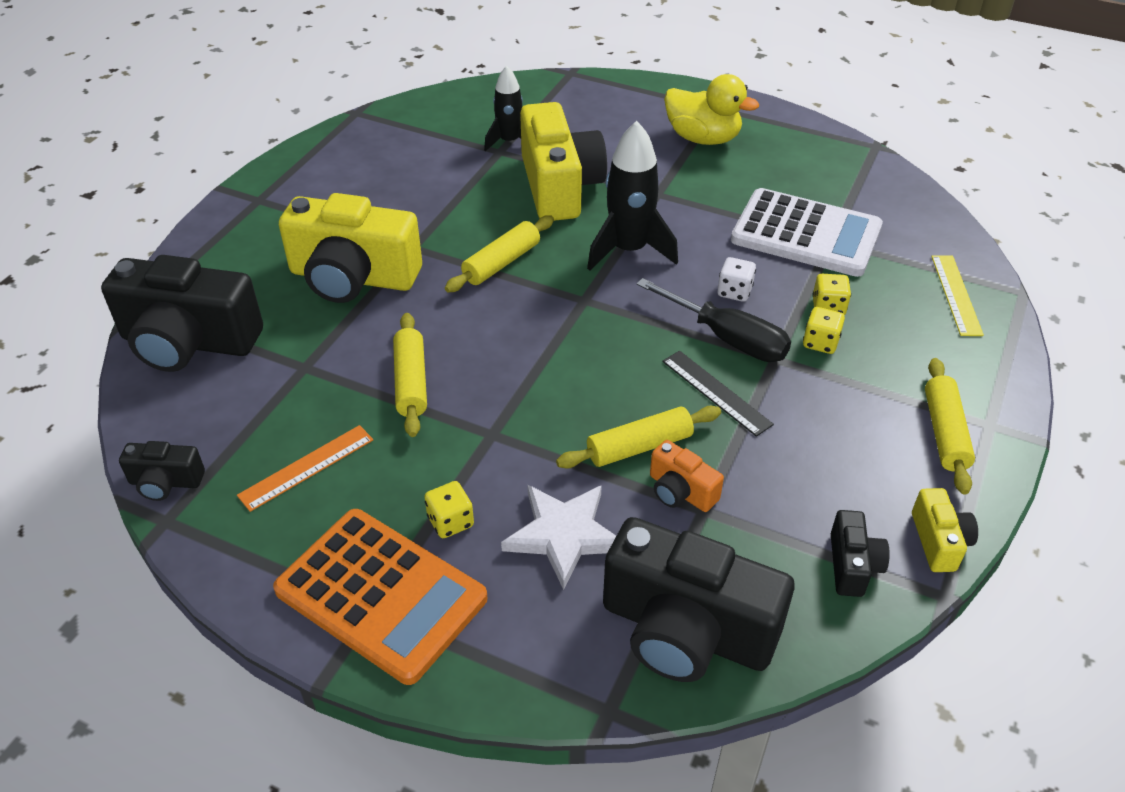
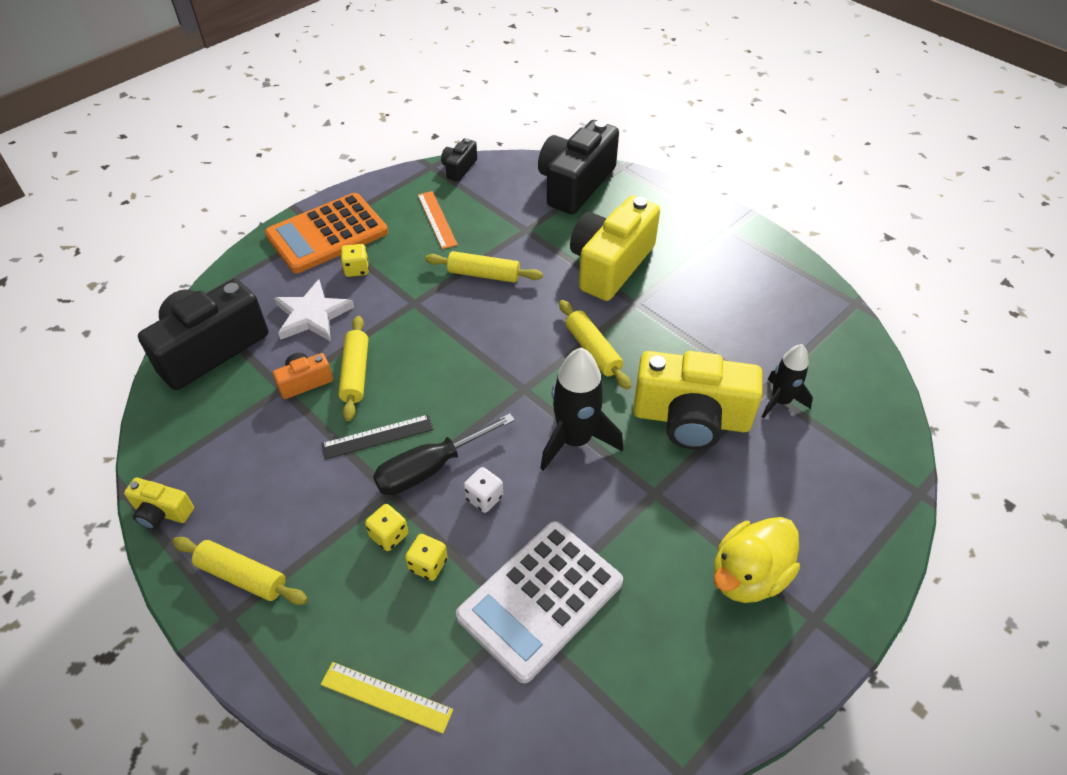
camera: 110 degrees right, 5 degrees up
(852, 565) = (185, 450): black camera -> none

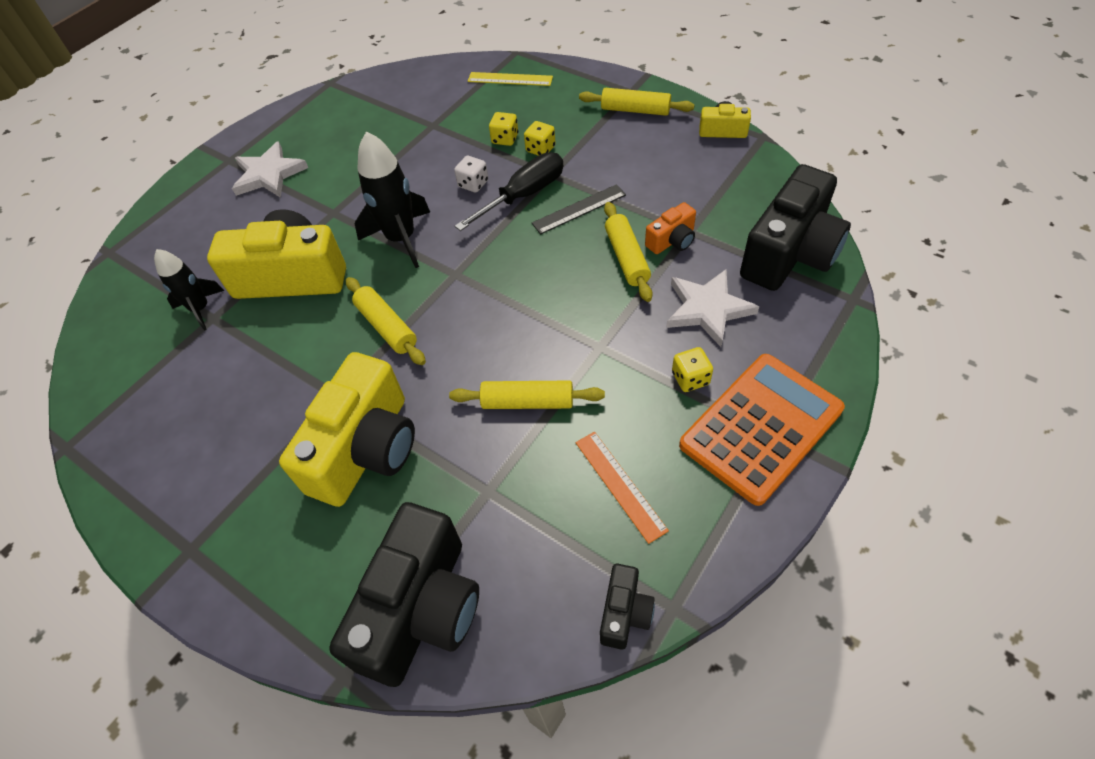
camera: 175 degrees right, 5 degrees up
(540, 599) = (420, 136): white calculator -> none
(748, 576) = (269, 174): yellow duck -> white star

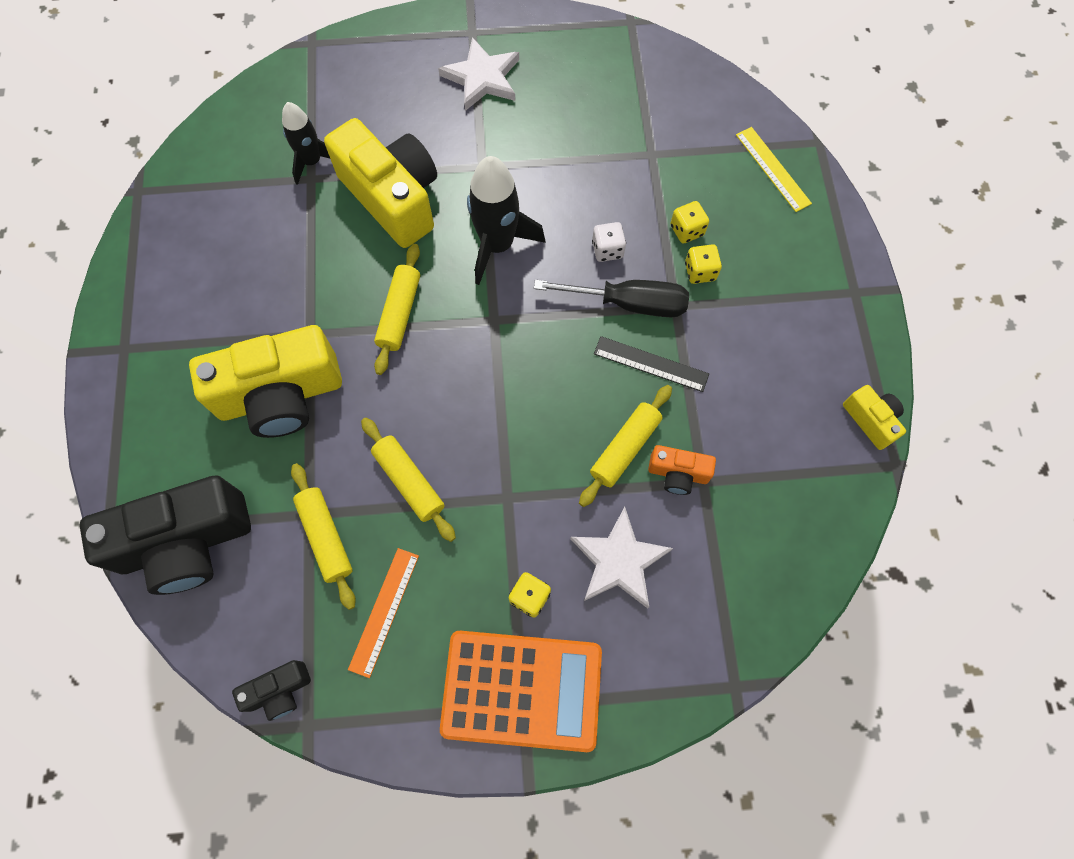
camera: 45 degrees right, 15 degrees up
(635, 110) = (829, 316): yellow rolling pin -> yellow rolling pin (326, 537)
(790, 253) = (748, 592): black camera -> none

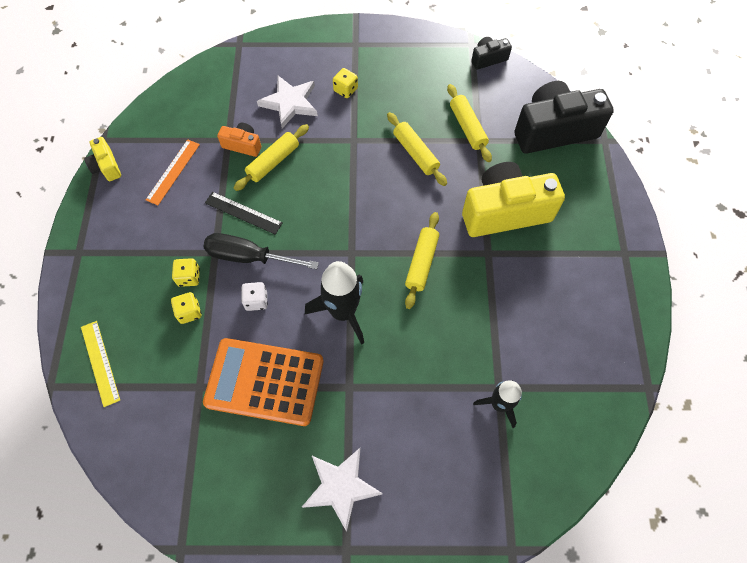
camera: 175 degrees left, 5 degrees down
(384, 611) = (431, 89): orange ruler -> orange ruler (173, 171)
(393, 197) = (427, 362): yellow camera -> none
(522, 690) = (355, 50): orange calculator -> orange calculator (264, 382)

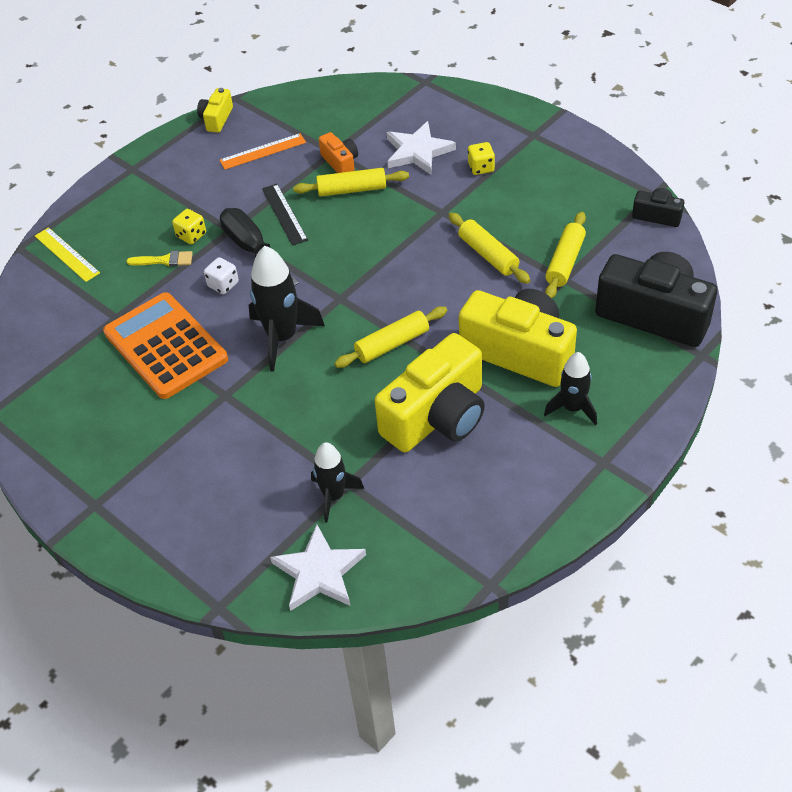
camera: 45 degrees right, 15 degrees down
(100, 362) = (67, 254): yellow ruler -> yellow ruler turned 60 degrees counterclockwise
(189, 312) = (165, 260): yellow dice -> yellow brush
(340, 487) = (139, 459): white star -> white star (319, 572)
(415, 153) = (488, 255): yellow rolling pin -> yellow rolling pin turned 45 degrees counterclockwise
(502, 295) = (437, 416): none -> yellow camera
(573, 229) = (572, 408): none -> black rocket

